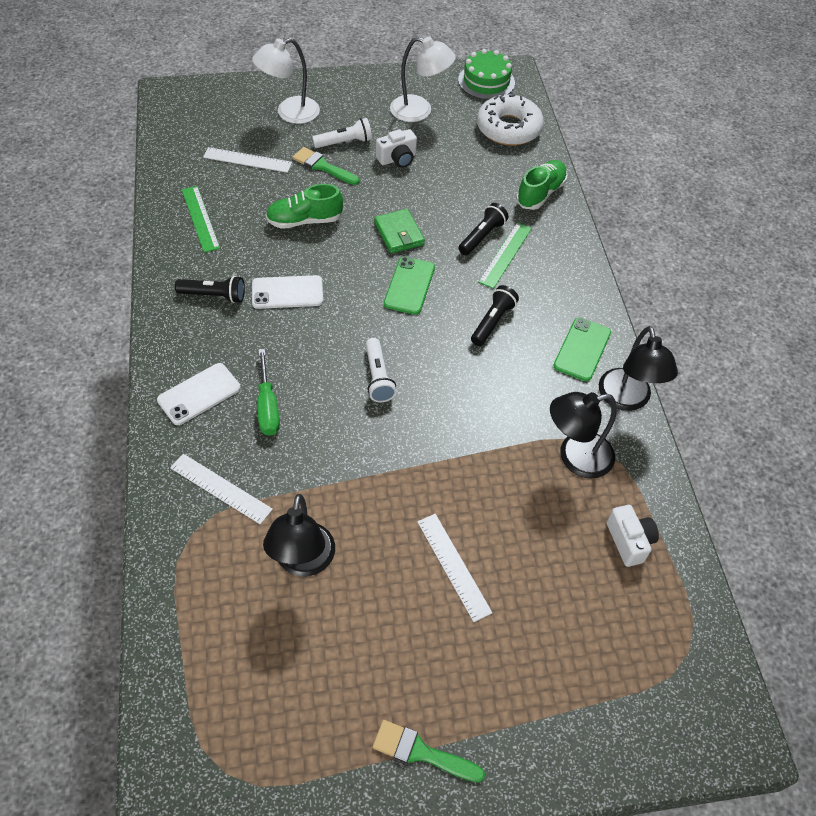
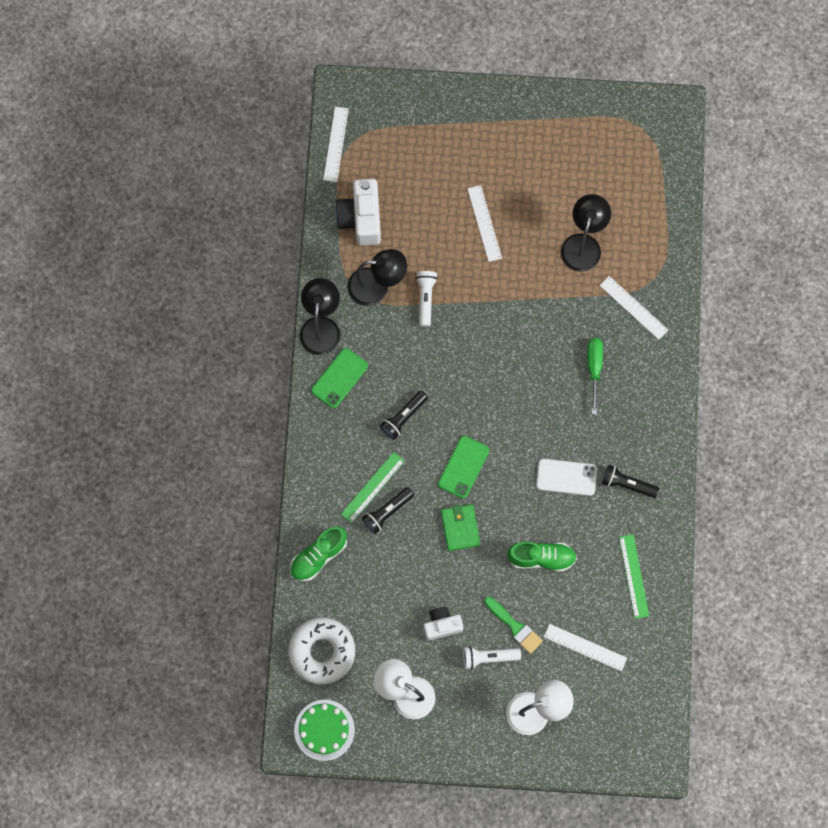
camera: 165 degrees left, 20 degrees up
(199, 394) = (644, 389): white phone -> none
(378, 377) = (507, 380): white flashlight -> white flashlight (425, 299)
(421, 752) = (529, 118): green brush -> none
(629, 541) = (361, 218): white camera -> white camera, size x1.63
(709, 645) = (336, 144): none -> white ruler

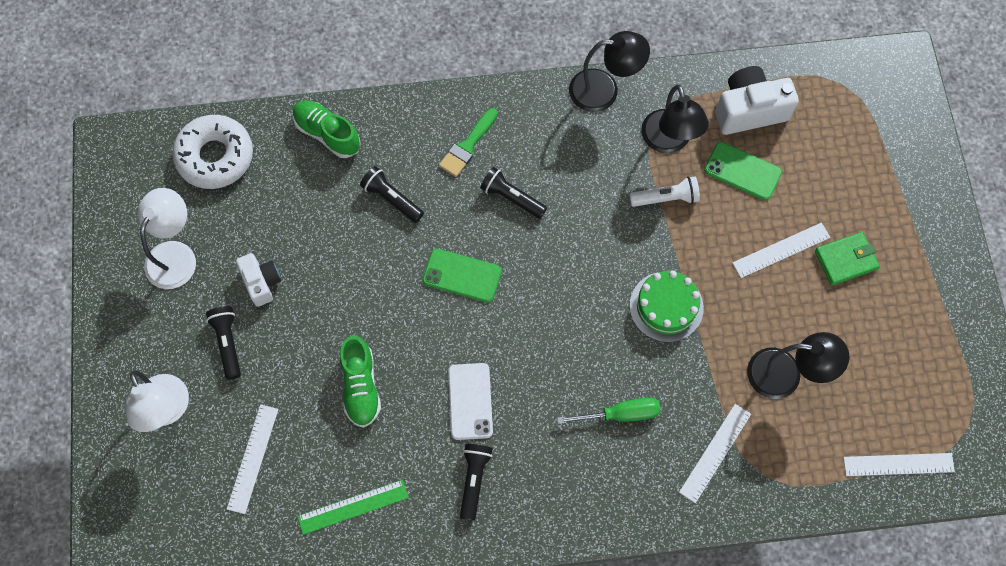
camera: 80 degrees right, 5 degrees down
(324, 730) = (124, 174): green cake -> green cake (666, 306)
(336, 144) = (835, 67): white ruler -> white ruler (898, 464)
(339, 378) = (546, 120): green phone -> green phone (742, 171)
(372, 487) = (419, 178): green ruler -> none
(460, 528) = (385, 284): green wallet -> green wallet (845, 260)
(488, 657) = (228, 343): white flashlight -> black flashlight
(515, 627) = (269, 368): green brush -> green brush (467, 146)

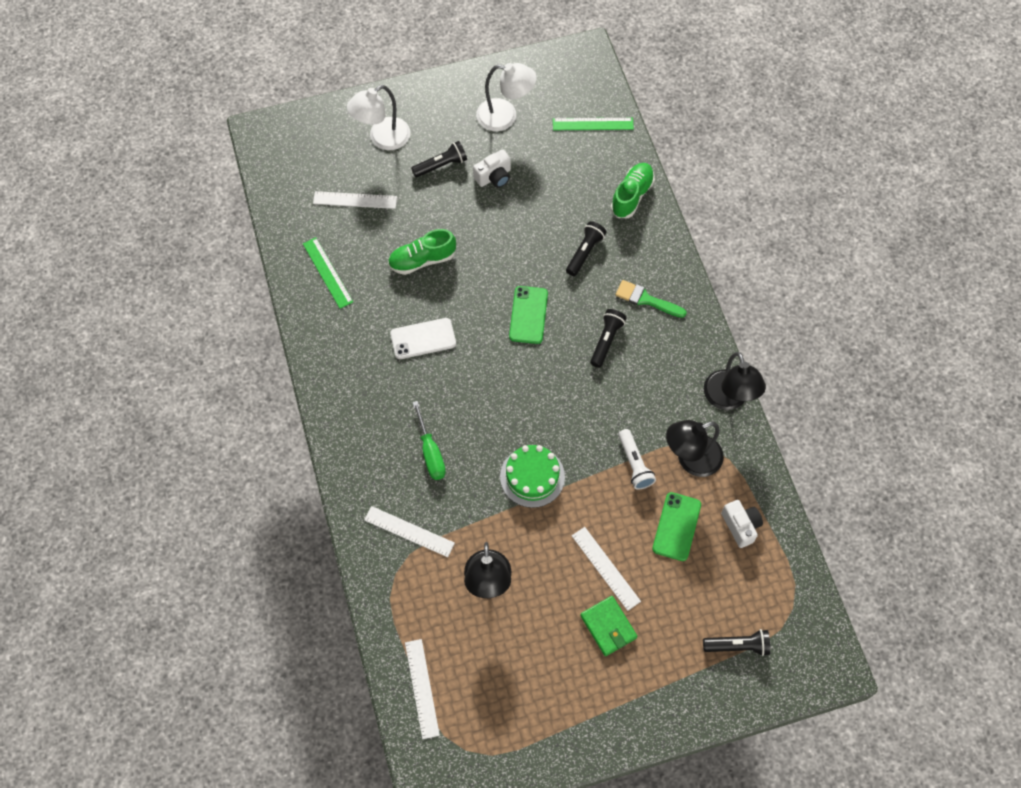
camera: 80 degrees right, 5 degrees down
(215, 156) = (593, 124): white donut -> green ruler
(474, 480) = (360, 352): black flashlight -> black flashlight (738, 646)
(749, 110) = (740, 526): white camera -> white camera, size x0.61

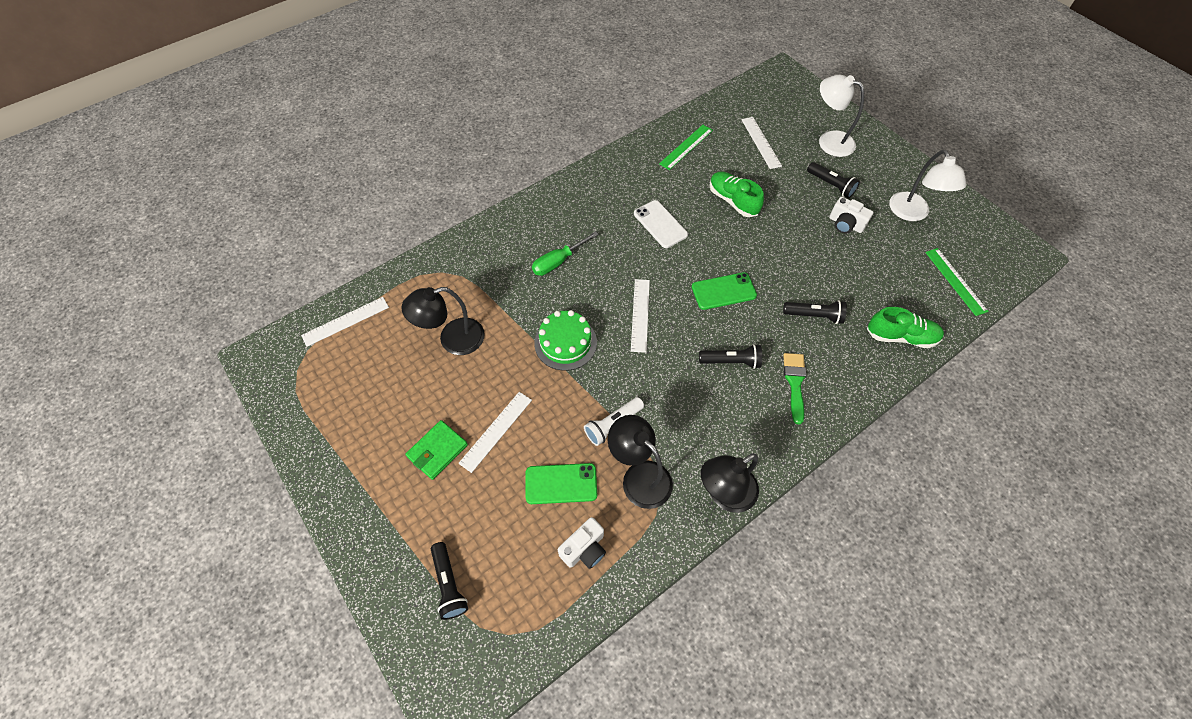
camera: 70 degrees right, 5 degrees down
(409, 531) = (481, 269): white ruler -> white ruler (640, 315)

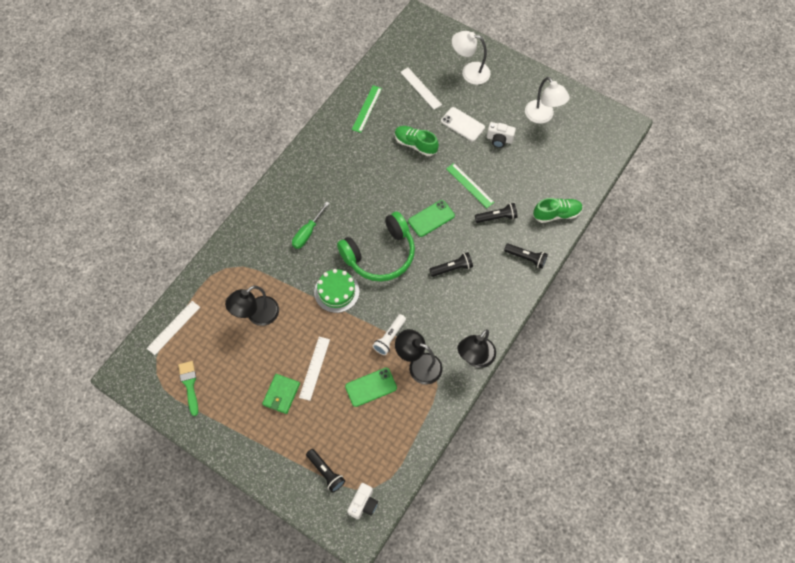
camera: 20 degrees left, 5 degrees up
(584, 549) = (401, 421): white camera -> white camera (363, 504)
(640, 315) = (380, 254): white ruler -> green headphones
(660, 224) = (370, 180): white phone -> white phone (462, 124)
(795, 383) = (497, 269): green brush -> green brush (189, 384)
(831, 185) = (481, 110): black flashlight -> black flashlight (526, 258)
(955, 281) = (582, 161): green ruler -> green ruler (470, 185)

